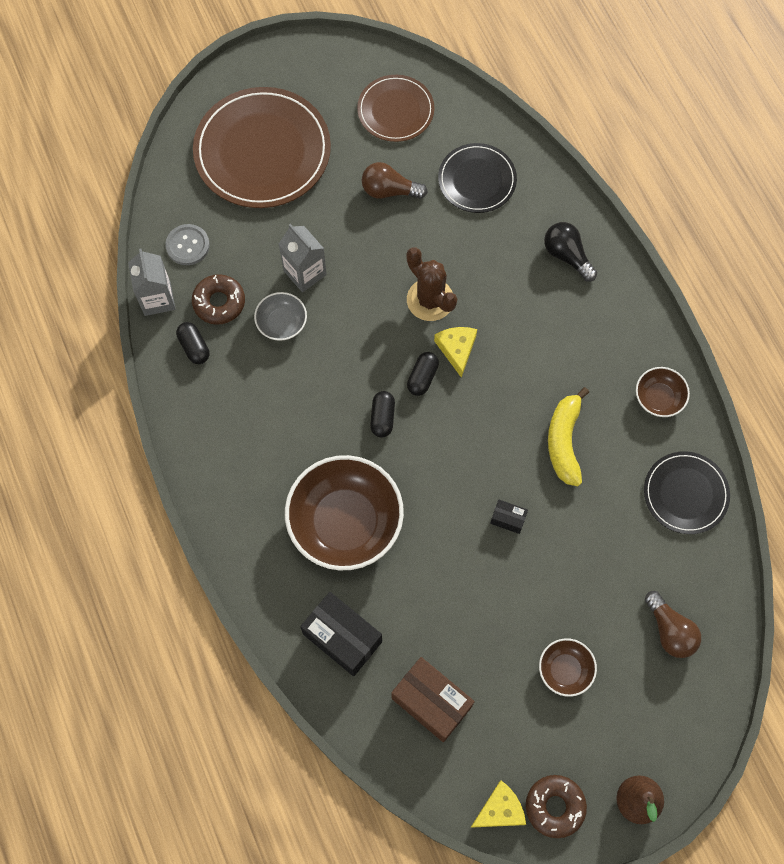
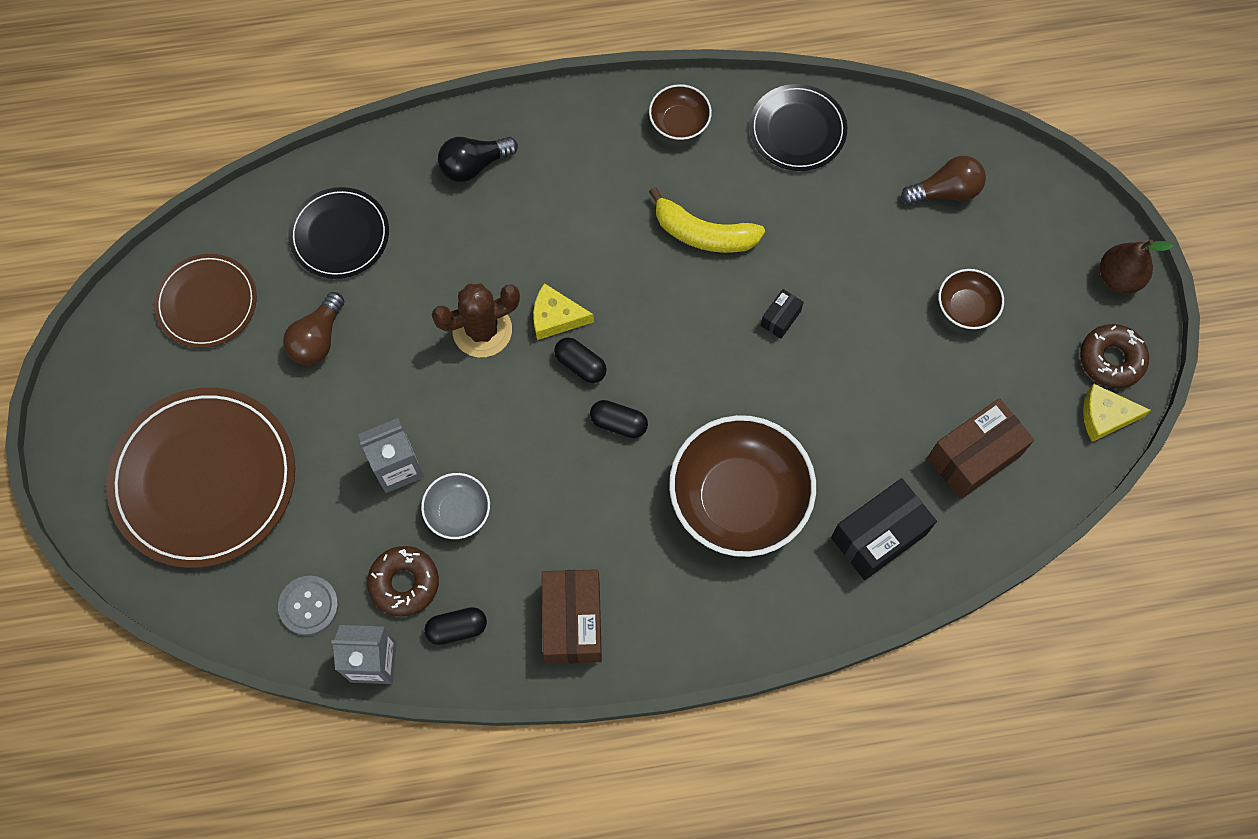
camera: 75 degrees left, 0 degrees up
(217, 425) = (573, 622): none -> brown box
(500, 810) = (1105, 416): yellow cheese -> yellow cheese turned 75 degrees counterclockwise

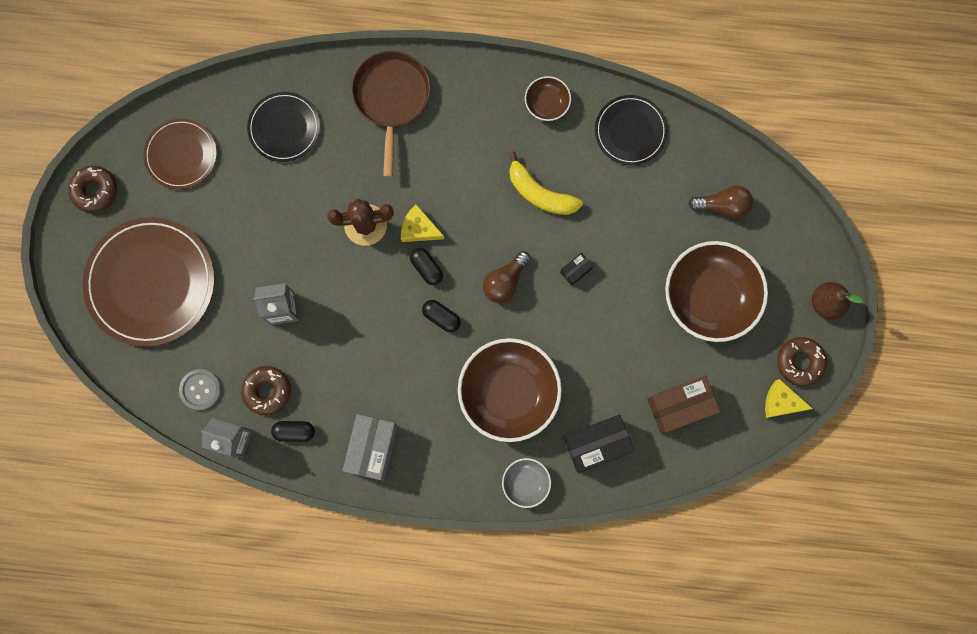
camera: 15 degrees right, 10 degrees up
(97, 378) = (95, 191): none -> brown donut
(317, 339) = (251, 201): brown light bulb -> brown light bulb (505, 281)
(458, 512) = (315, 351): grey bowl -> grey bowl (526, 483)
(474, 165) = (391, 99): black light bulb -> brown pan
(573, 622) = (372, 448): brown box -> grey box
(966, 307) = (709, 297): brown bowl -> brown bowl, size x2.10

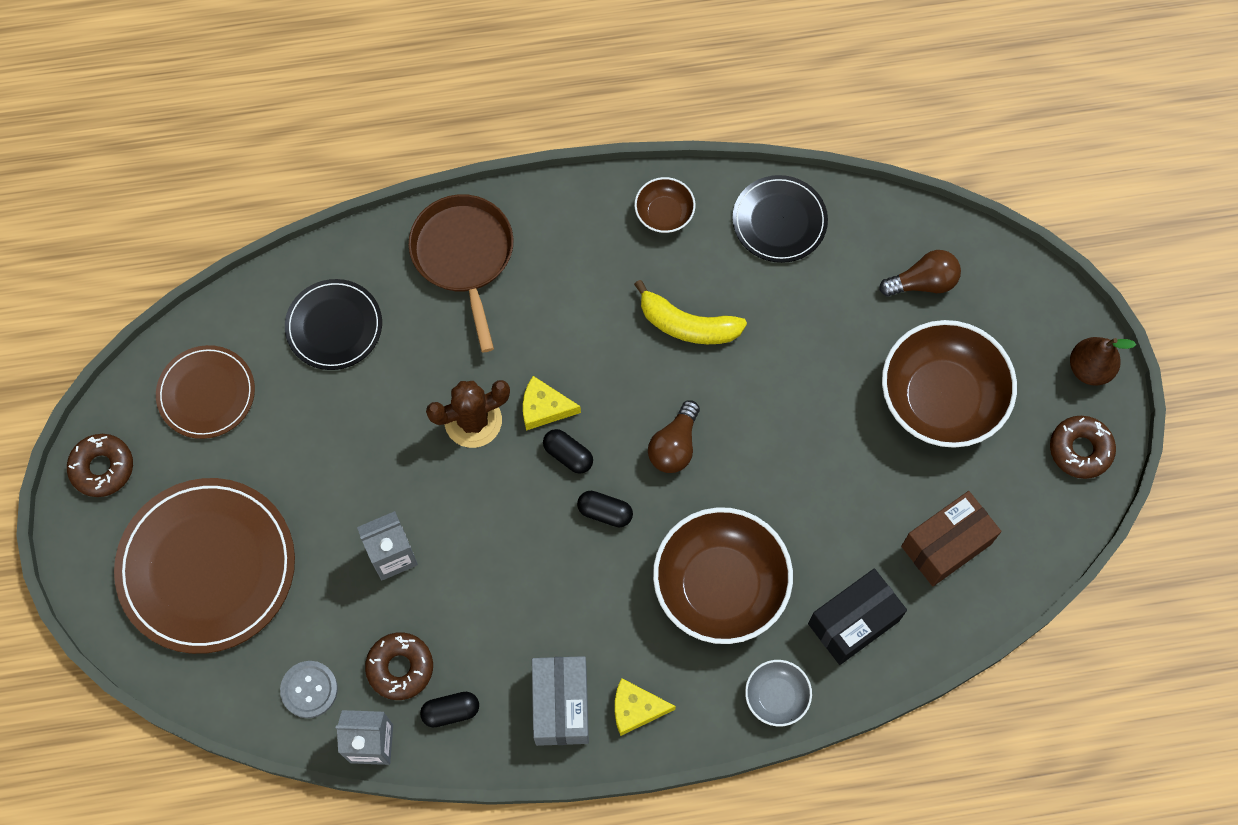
camera: 15 degrees left, 10 degrees down
(575, 270) = (761, 409): black box -> none
(781, 402) = (1073, 505): yellow cheese -> yellow cheese (636, 709)

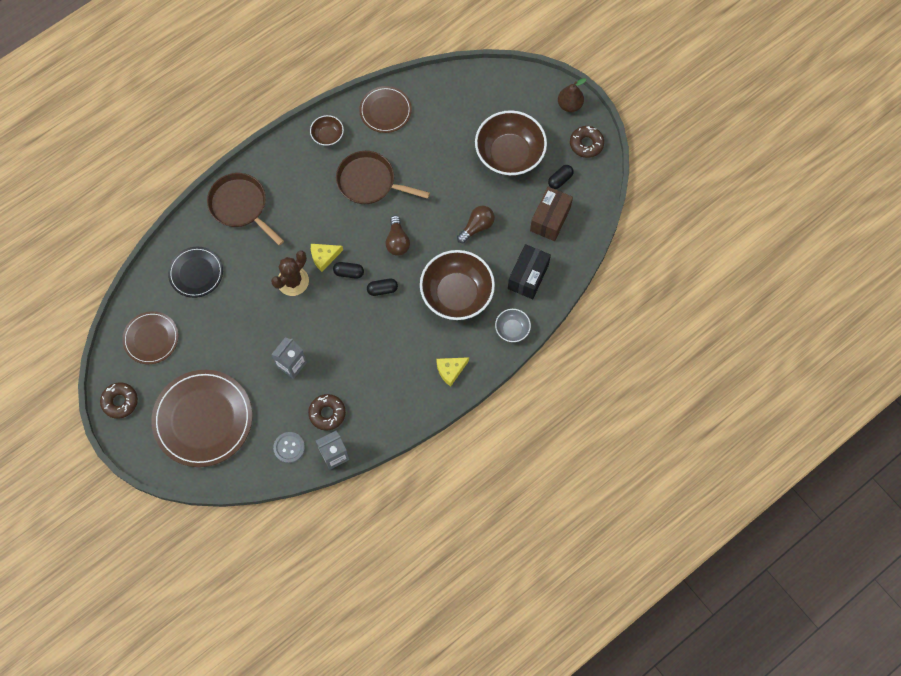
camera: 30 degrees left, 0 degrees up
(451, 711) = (364, 420): black capsule -> black capsule (560, 180)
(561, 705) = (414, 388): grey box -> none
(687, 325) = (370, 182): yellow banana -> brown pan
(779, 221) = (385, 111): black plate -> brown plate
(923, 282) = (470, 105): brown light bulb -> brown light bulb (477, 227)

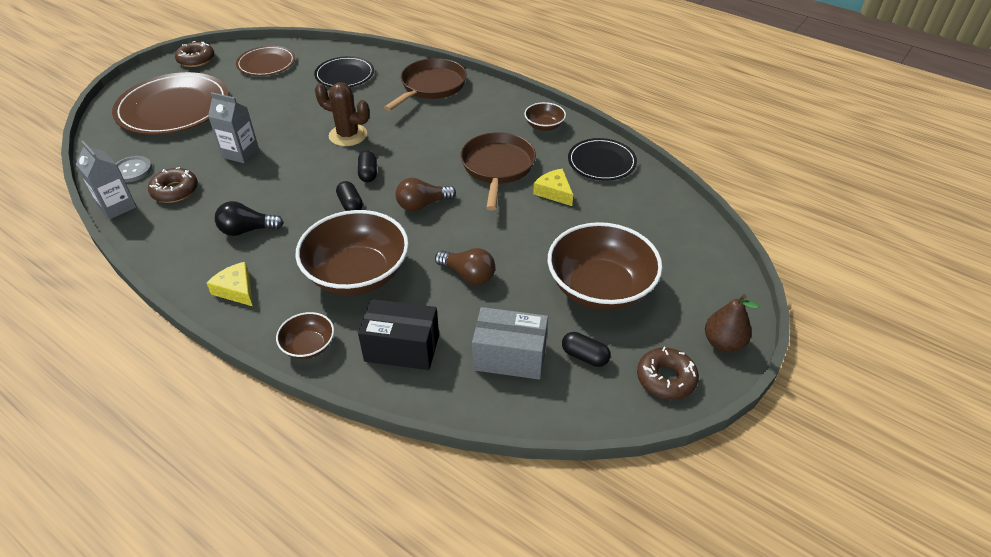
camera: 75 degrees right, 25 degrees down
(324, 257) = (384, 151): yellow cheese -> yellow cheese (554, 192)
(385, 111) = (601, 162): brown plate -> black plate
(390, 362) = (247, 230): none -> black light bulb
(512, 329) = (309, 346): grey bowl -> brown bowl
(550, 219) = (510, 357): brown box -> grey box

